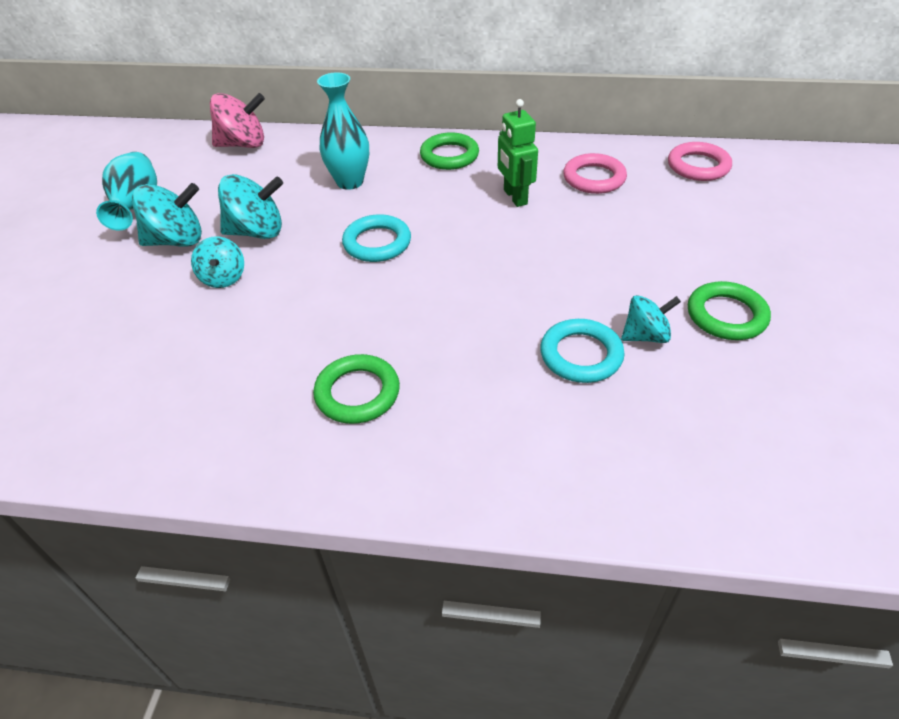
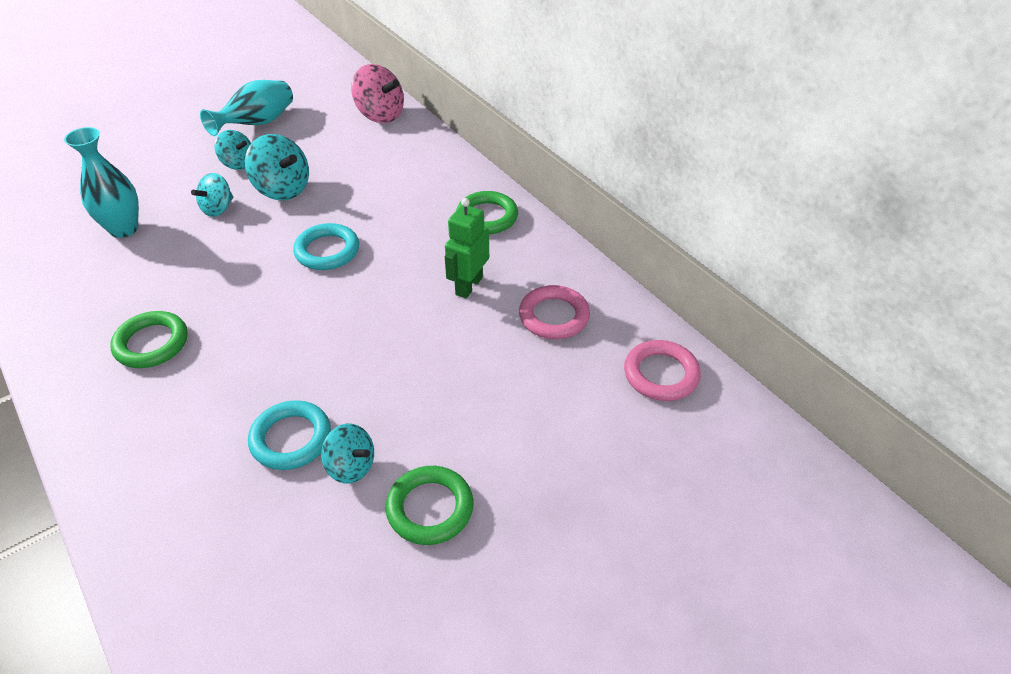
camera: 45 degrees right, 0 degrees up
(177, 241) = (238, 163): turquoise spinning top -> turquoise spinning top, size x0.64
(350, 182) = (390, 191): turquoise vase -> turquoise vase (124, 229)

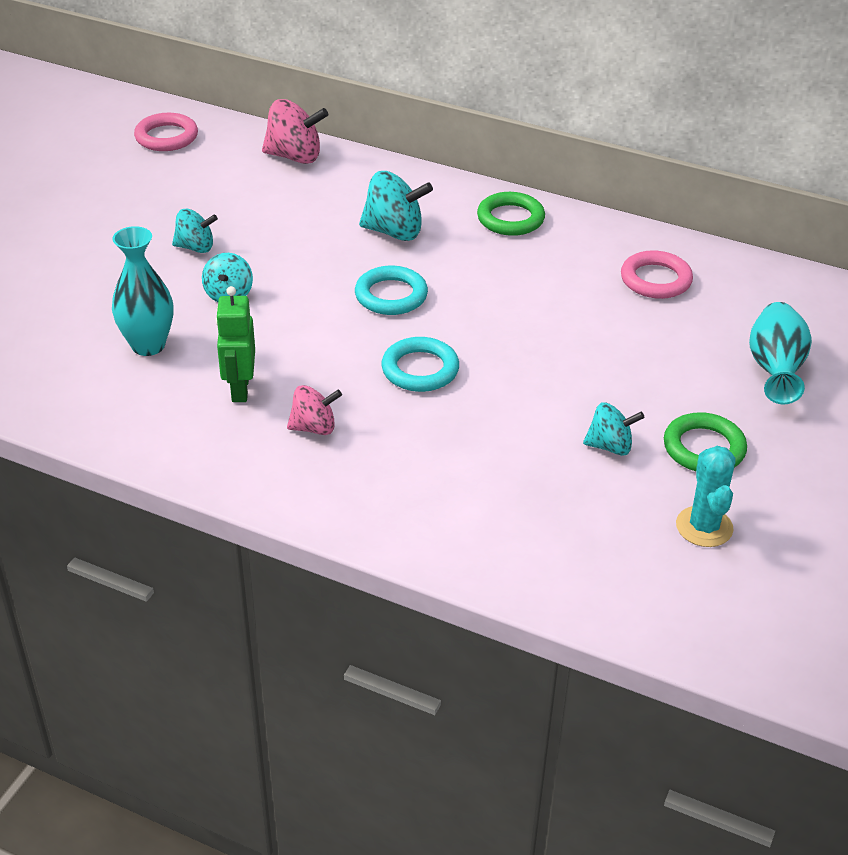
camera: 30 degrees left, 5 degrees down
(151, 343) = (314, 427): green ring -> pink spinning top
(257, 124) = (167, 203): turquoise vase -> turquoise vase (775, 370)
(282, 189) = (276, 256): turquoise spinning top -> turquoise spinning top (394, 232)
(291, 439) = (537, 447): turquoise ring -> turquoise ring (420, 369)
(346, 597) = (704, 527): none -> turquoise cactus
(468, 286) = (557, 281): green robot -> green robot (239, 389)
(661, 374) = (782, 293): pink ring -> pink ring (166, 137)

